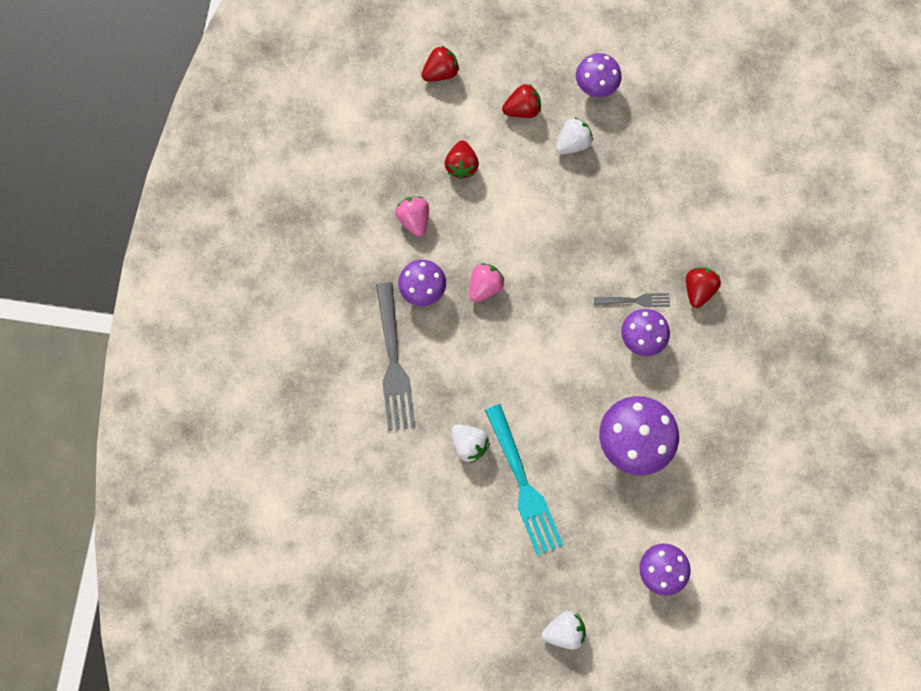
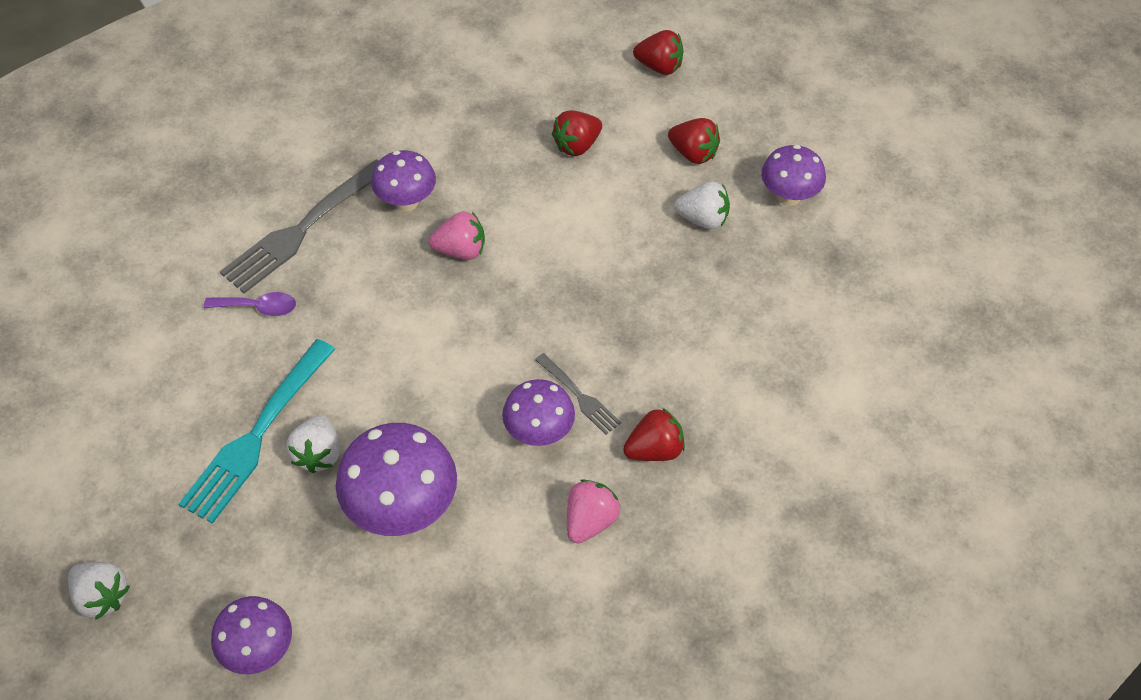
camera: 50 degrees right, 20 degrees down
(414, 220) = (478, 146): pink strawberry -> pink strawberry (590, 521)
(432, 425) = (258, 307): none -> purple spoon
(469, 444) = (264, 354): white strawberry -> white strawberry (318, 454)

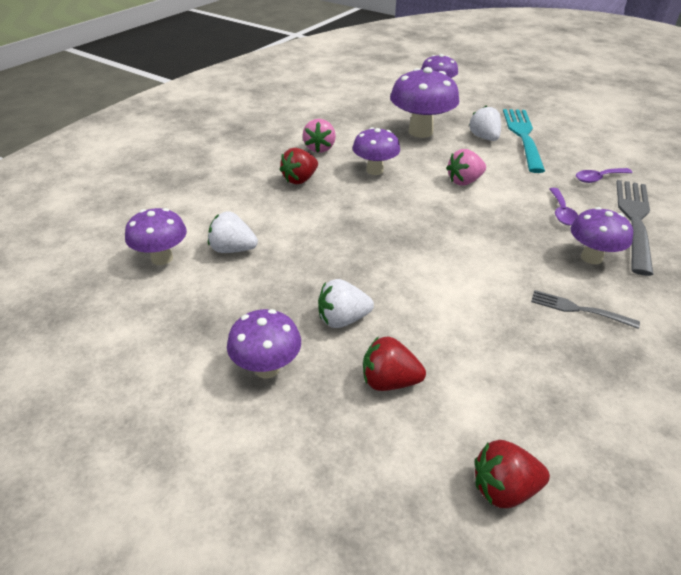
camera: 155 degrees right, 15 degrees down
(102, 597) = (517, 88): white strawberry -> white strawberry (233, 249)
(369, 269) = (561, 212): none -> purple spoon
(461, 250) = (516, 239): pink strawberry -> pink strawberry (464, 181)
(577, 145) = (508, 349): red strawberry -> none
(578, 395) = (364, 190): grey fork -> grey fork (579, 309)
(866, 359) = (162, 258): none -> purple mushroom

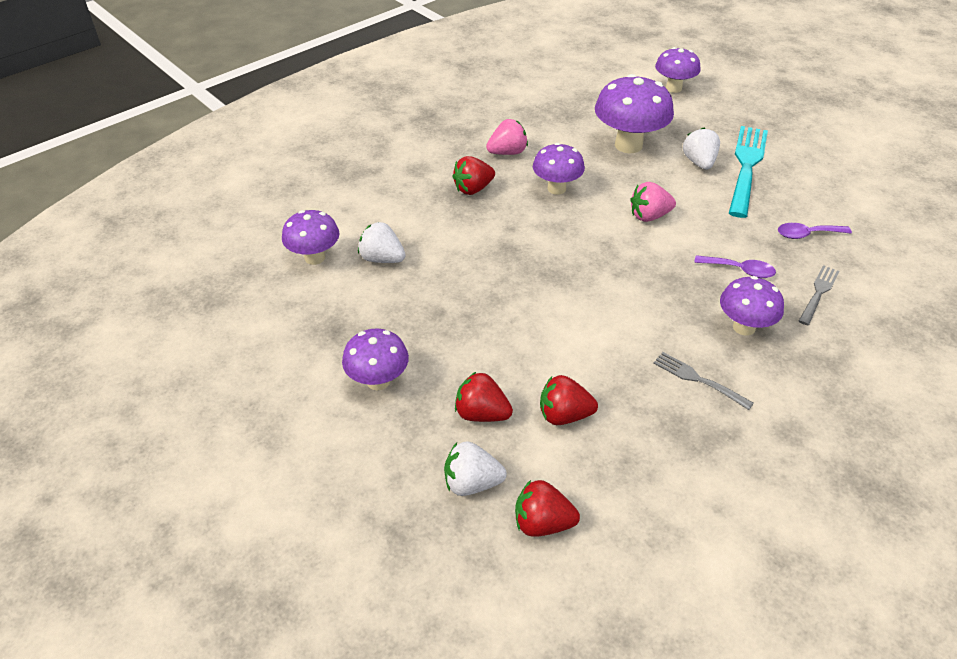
camera: 15 degrees right, 5 degrees up
(319, 148) = (507, 152): pink strawberry -> pink strawberry turned 135 degrees counterclockwise
(342, 319) = (461, 348): white strawberry -> white strawberry (472, 483)
(472, 366) = (564, 415): none -> red strawberry
(561, 212) = (740, 270): purple spoon -> purple spoon turned 90 degrees counterclockwise
(635, 221) = (818, 293): grey fork -> grey fork, size x0.51

